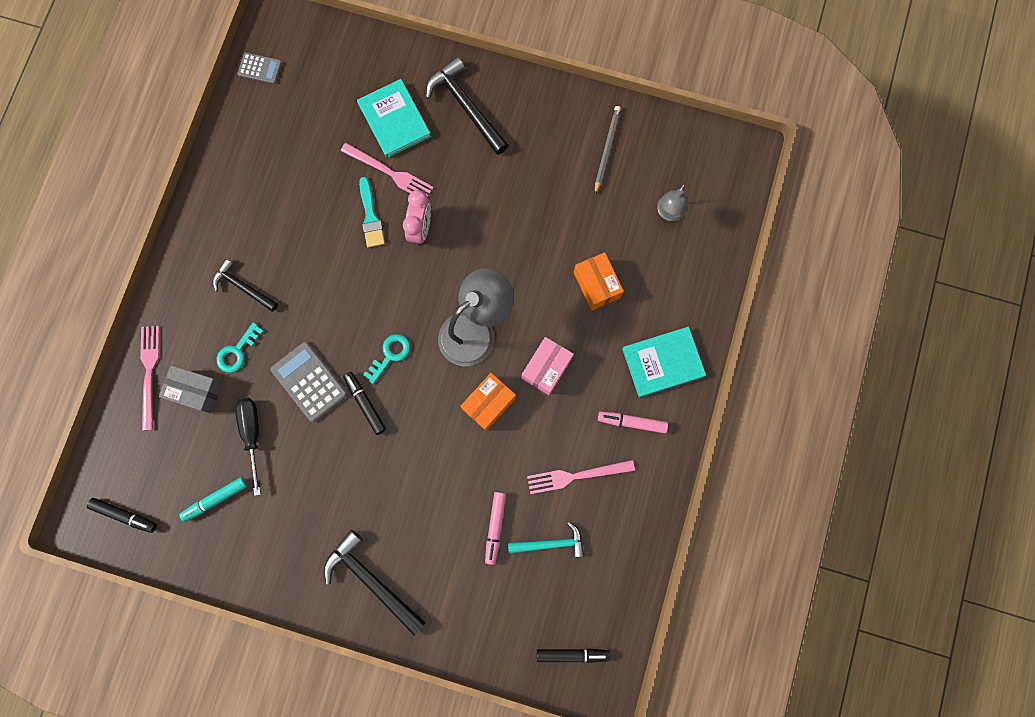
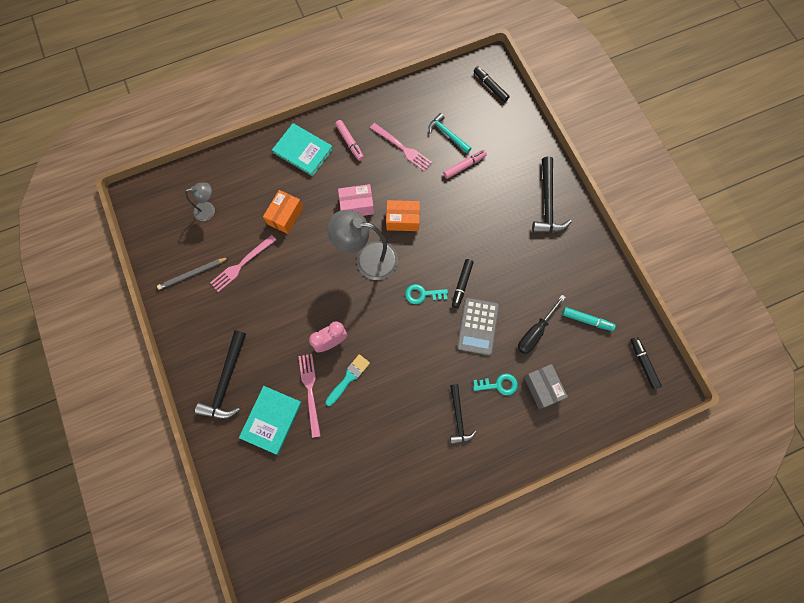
camera: 130 degrees left, 5 degrees down
(149, 373) = (558, 426): pink fork -> pink fork (242, 264)
(260, 68) = (304, 548): grey calculator -> none

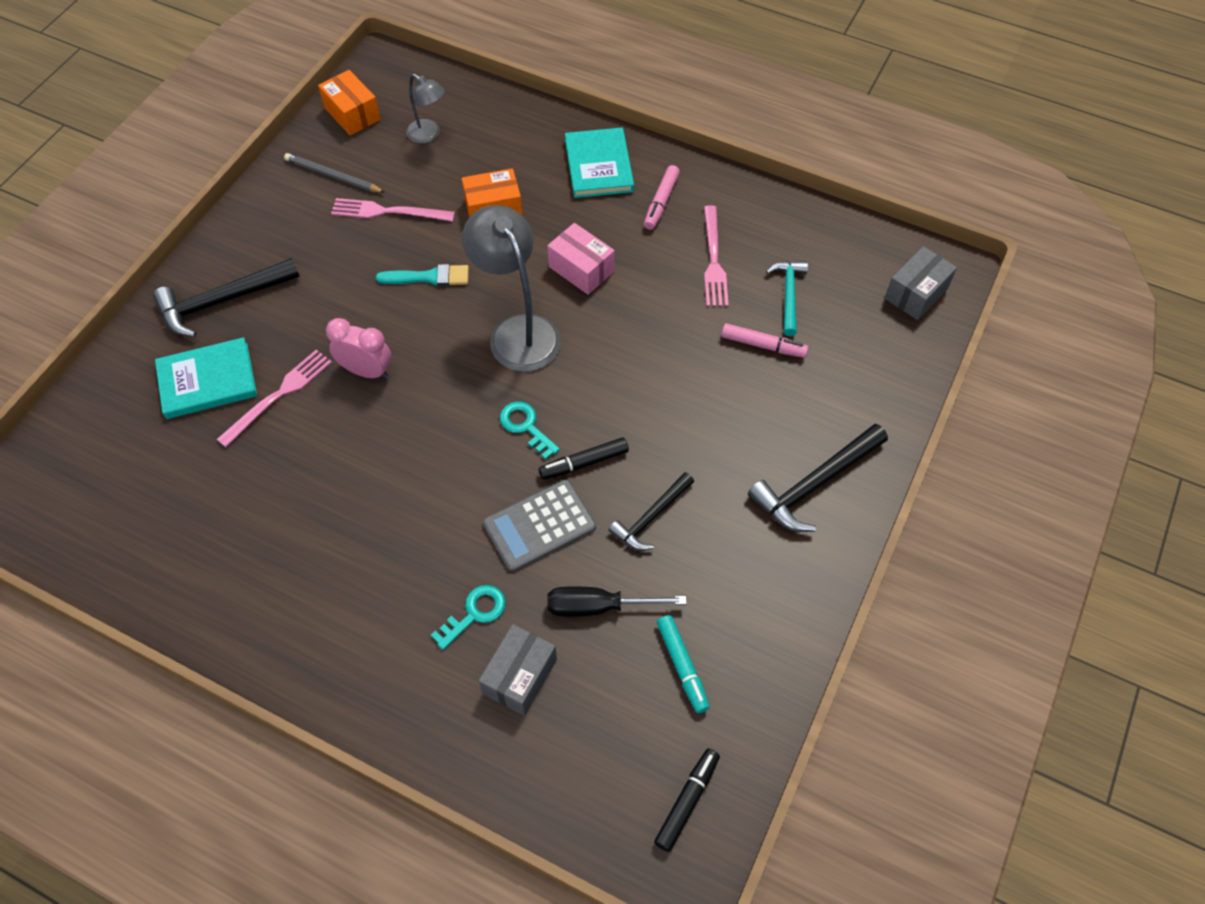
camera: 50 degrees right, 15 degrees down
(348, 378) = (332, 424): turquoise brush -> turquoise brush (429, 277)
(403, 220) = (611, 331): orange box -> orange box (352, 114)
(458, 418) = (381, 595): black hammer -> black hammer (651, 517)
(490, 86) = (916, 293): black marker -> grey box
(498, 384) = (474, 613): turquoise key -> turquoise key turned 90 degrees counterclockwise

